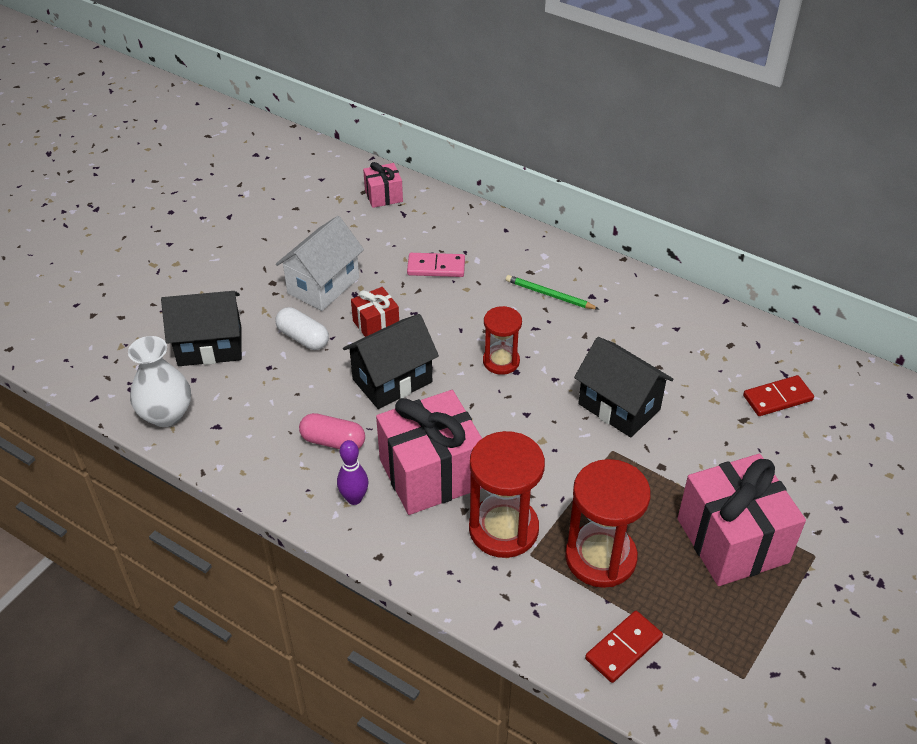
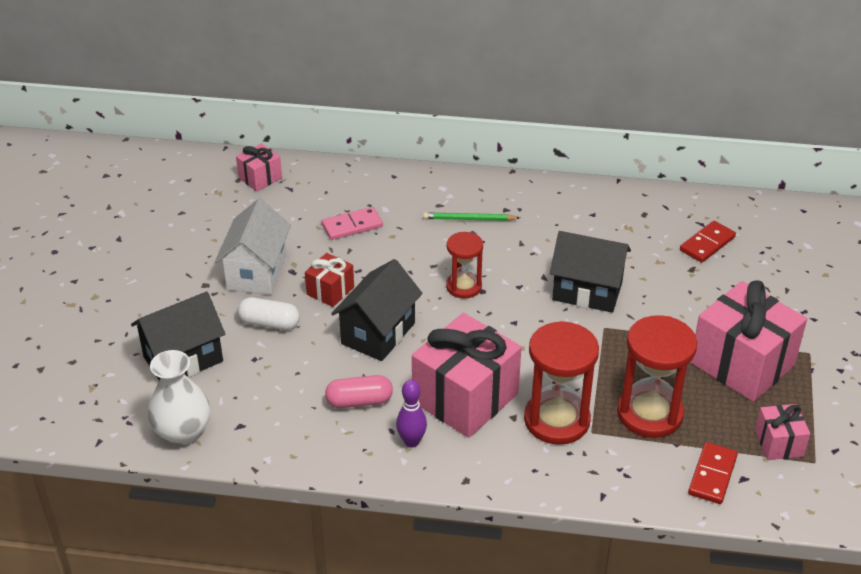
camera: 25 degrees left, 5 degrees down
(717, 642) = (779, 443): none -> pink gift

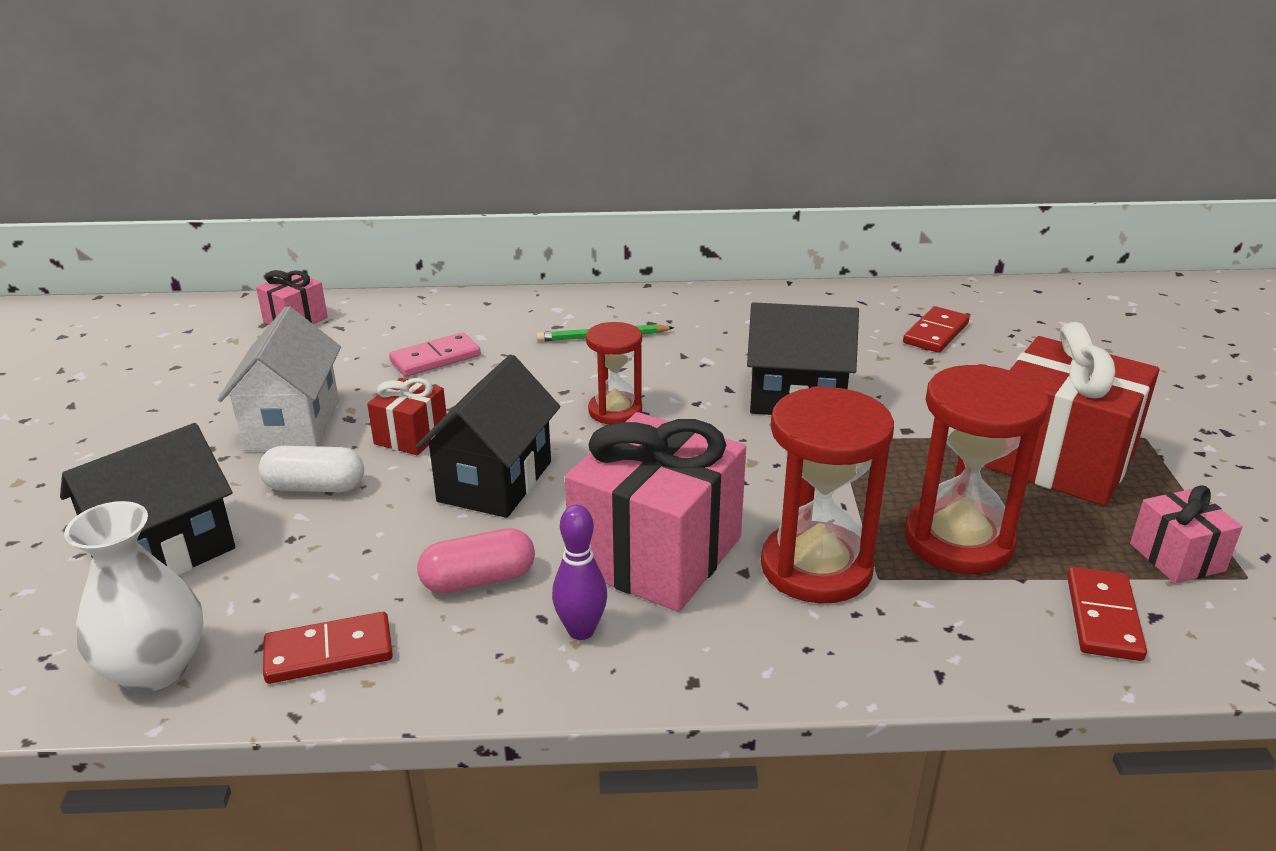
camera: 10 degrees left, 10 degrees down
(273, 435) = (329, 652): none -> red domino
(742, 364) = (1059, 460): pink gift -> red gift

